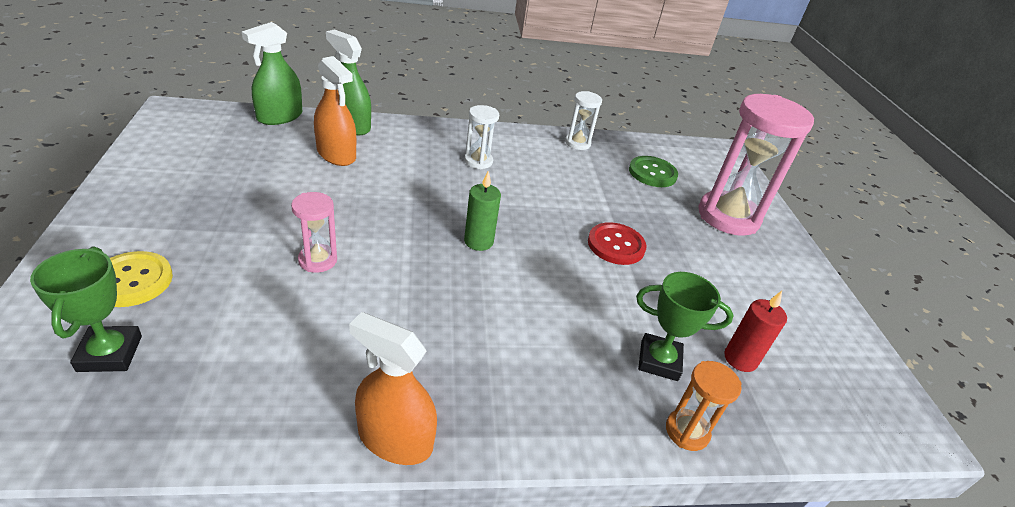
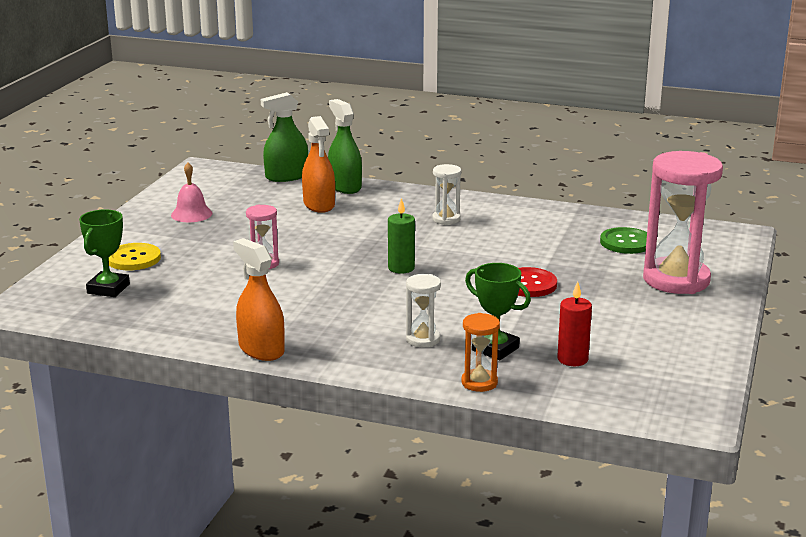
camera: 30 degrees right, 15 degrees down
(187, 186) = (191, 214): none -> pink bell
(577, 143) = (564, 214): white hourglass -> white hourglass (423, 339)

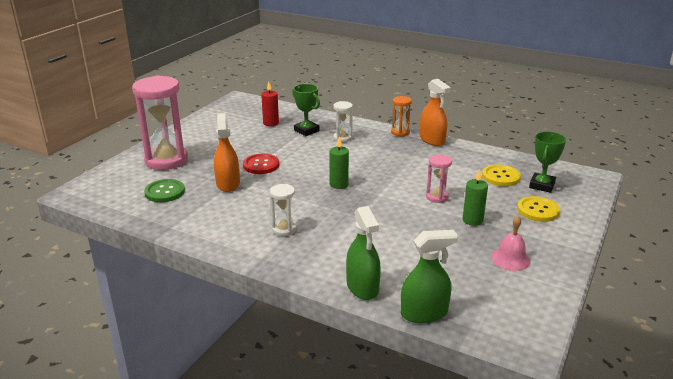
camera: 170 degrees left, 5 degrees up
(163, 296) = (501, 177): none -> yellow button
(222, 243) = (472, 220): none -> green candle
(319, 204) = (391, 260): orange spray bottle -> orange spray bottle (228, 183)
(479, 383) = (323, 117): orange hourglass -> orange hourglass (400, 132)

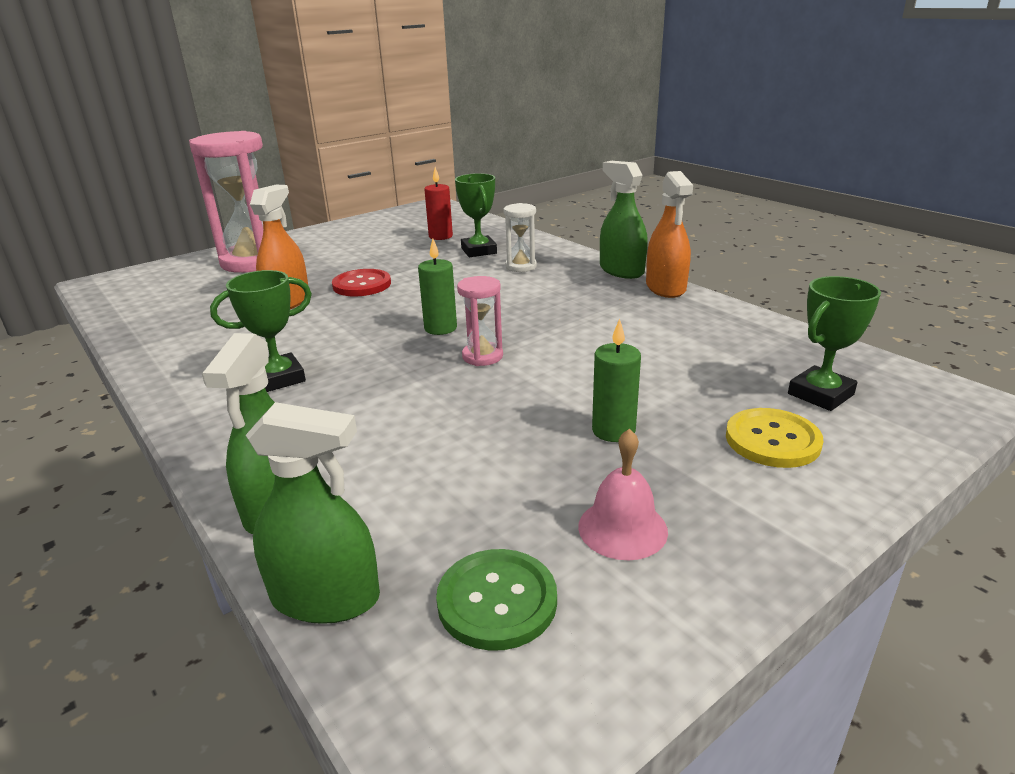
camera: 25 degrees right, 0 degrees up
(165, 192) = (197, 298): green button -> green button (497, 601)
(284, 229) = (279, 378): white hourglass -> green trophy
(400, 132) = (621, 270): orange hourglass -> green spray bottle
(437, 197) = (584, 376): pink hourglass -> pink hourglass (482, 356)
(501, 177) = (743, 364): yellow button -> none

